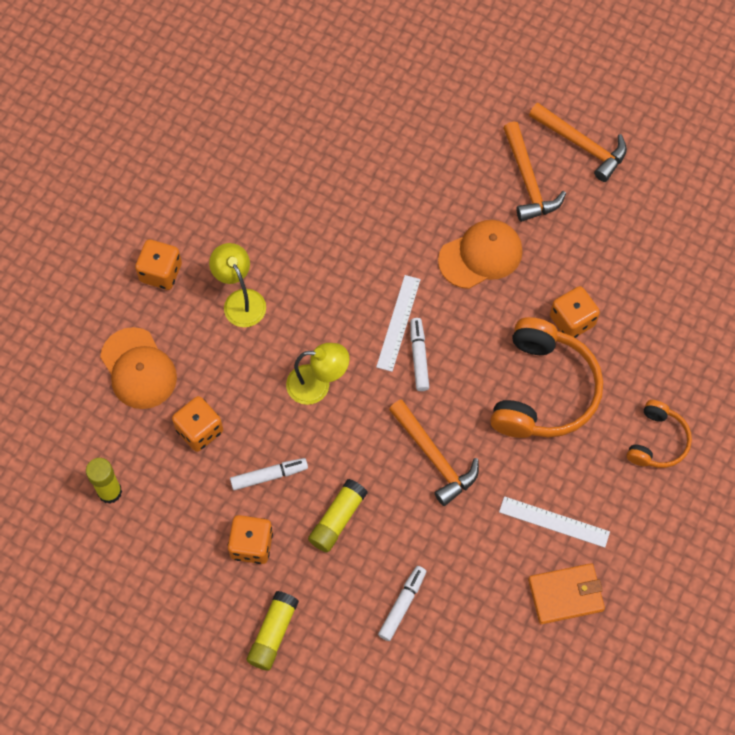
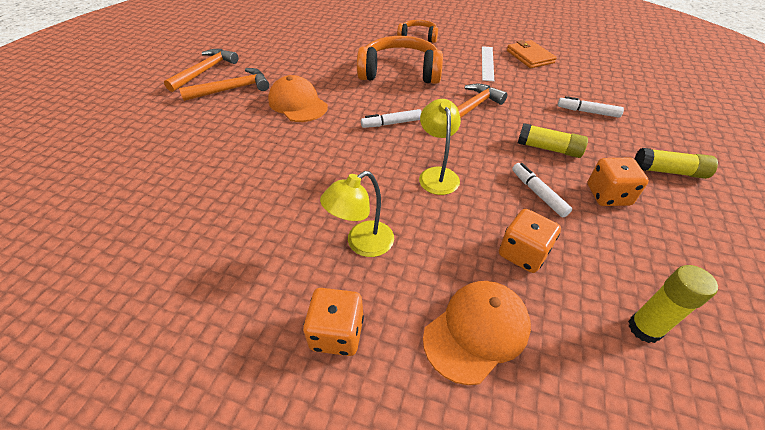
camera: 100 degrees left, 20 degrees down
(398, 323) = (364, 136): white ruler -> none
(572, 321) = (345, 66): orange dice -> none

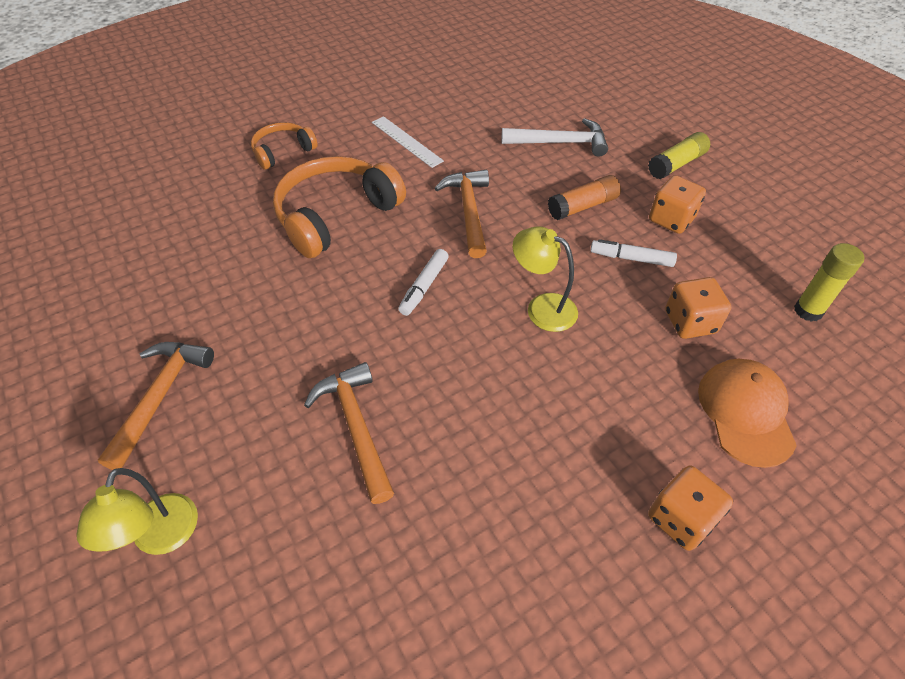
camera: 50 degrees left, 5 degrees up
(205, 71) = (64, 405): orange hammer -> orange hammer (356, 427)
(298, 103) = (285, 345): orange cap -> none
(362, 244) = (586, 430): yellow lamp -> yellow lamp (161, 538)
(529, 57) = (434, 107): orange wallet -> none
(548, 149) = (583, 206): yellow glue stick -> orange glue stick
(587, 112) = (560, 143): white marker -> white hammer

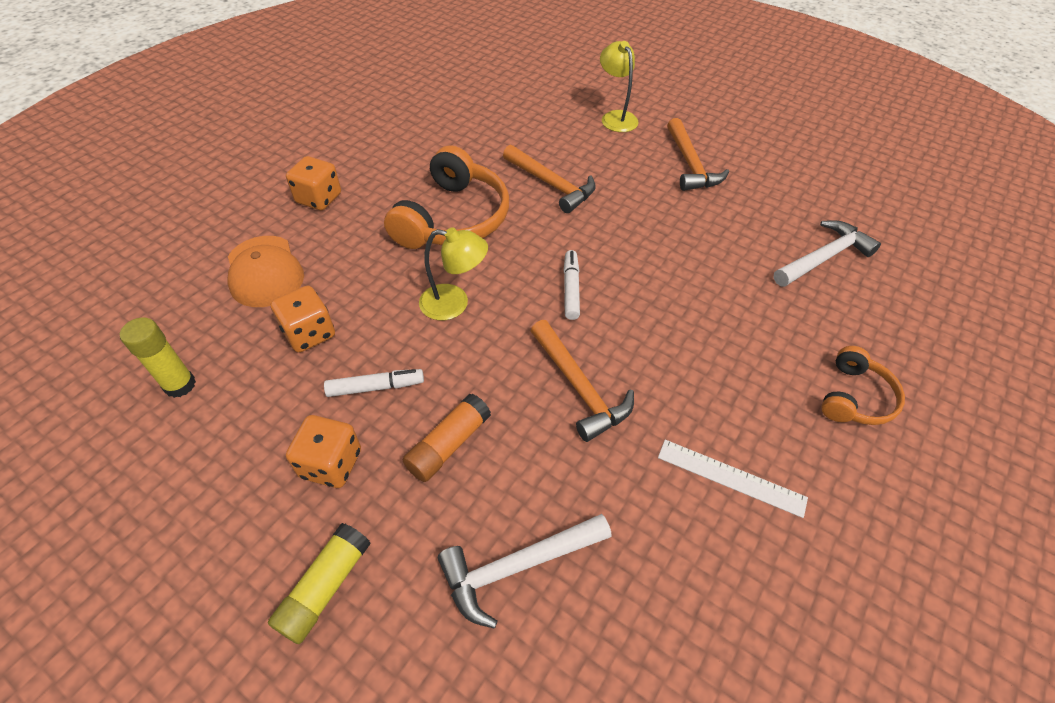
camera: 155 degrees right, 0 degrees up
(171, 241) = (824, 258): none -> white hammer
(336, 215) = (711, 333): orange headphones -> orange headphones (453, 218)

